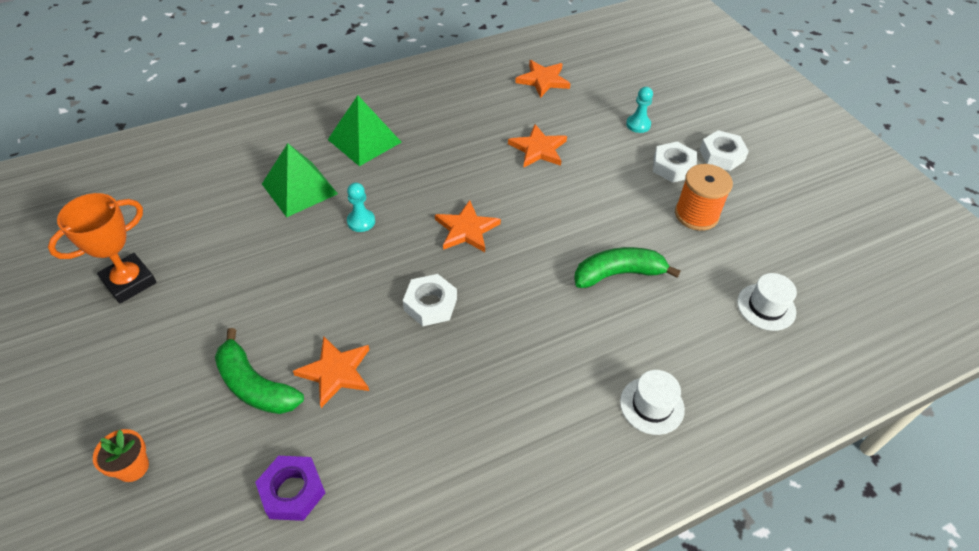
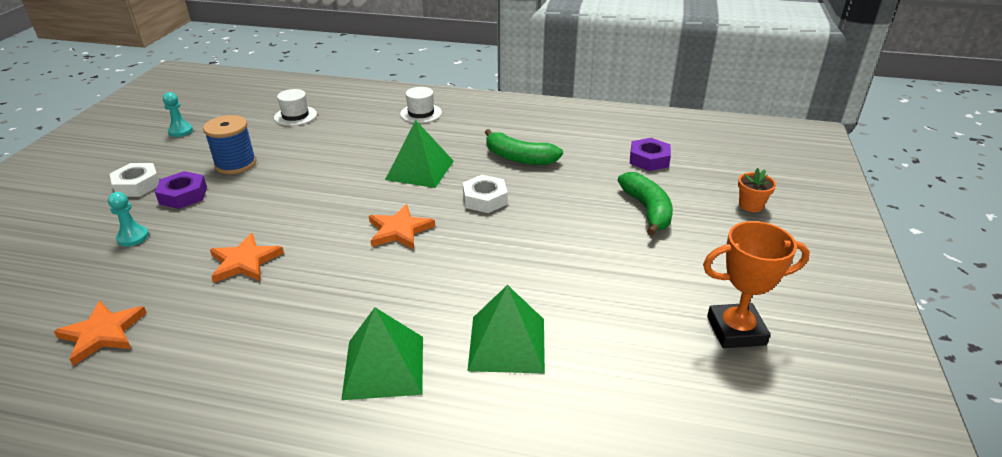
camera: 140 degrees left, 15 degrees down
(335, 372) = (585, 194): orange star -> none
(361, 221) = (477, 279): turquoise pawn -> turquoise pawn (180, 131)
(532, 306) = (420, 170): none -> green pyramid
(618, 274) = (343, 160): green banana -> green banana (519, 158)
(673, 167) = (183, 195): white nut -> purple nut
(696, 214) = (235, 164): orange spool -> blue spool

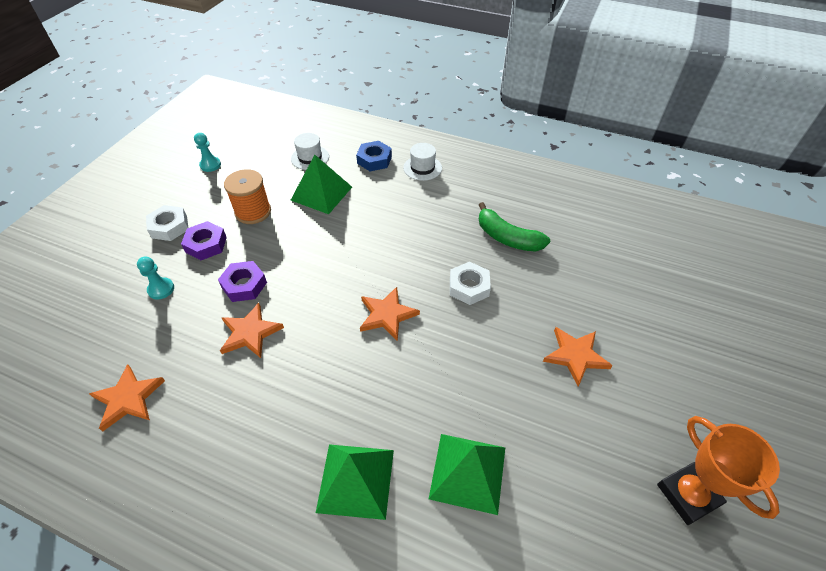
camera: 10 degrees right, 15 degrees up
(235, 164) = (253, 212): blue spool -> orange spool
(367, 112) = (374, 160): none -> blue nut
(420, 170) = (413, 241): green pyramid -> green pyramid (321, 193)
(604, 239) = (575, 356): none -> orange star
(647, 210) = (622, 323): green banana -> none
(649, 159) = (633, 256): purple nut -> purple nut (244, 285)
(736, 330) = (687, 495): orange trophy -> orange trophy turned 60 degrees clockwise
(750, 205) = (727, 332): orange flower pot -> none

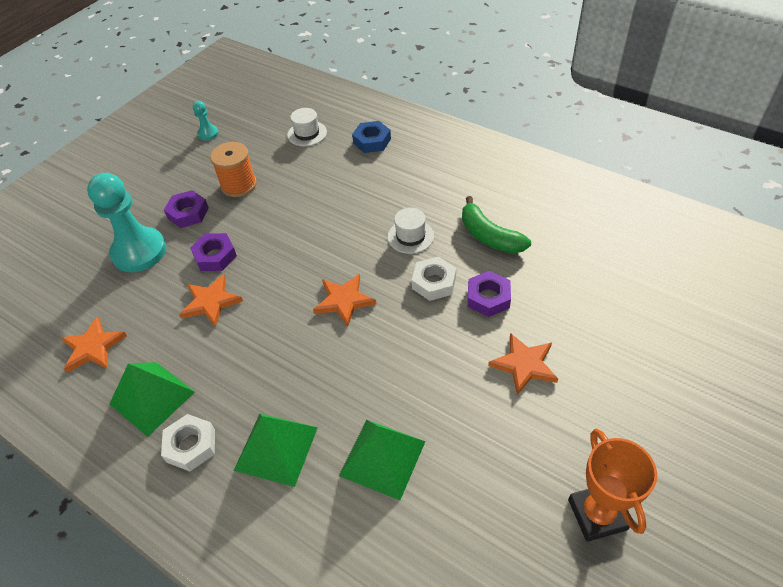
camera: 15 degrees right, 0 degrees up
(161, 289) = (139, 251): turquoise pawn -> turquoise pawn, size x2.22
(169, 227) = (158, 192): white nut -> white nut (191, 445)
(321, 193) = (309, 172): green pyramid -> green pyramid (152, 398)
(422, 168) = (420, 153): white hat -> white hat (410, 236)
(523, 295) = (488, 297): none -> purple nut

